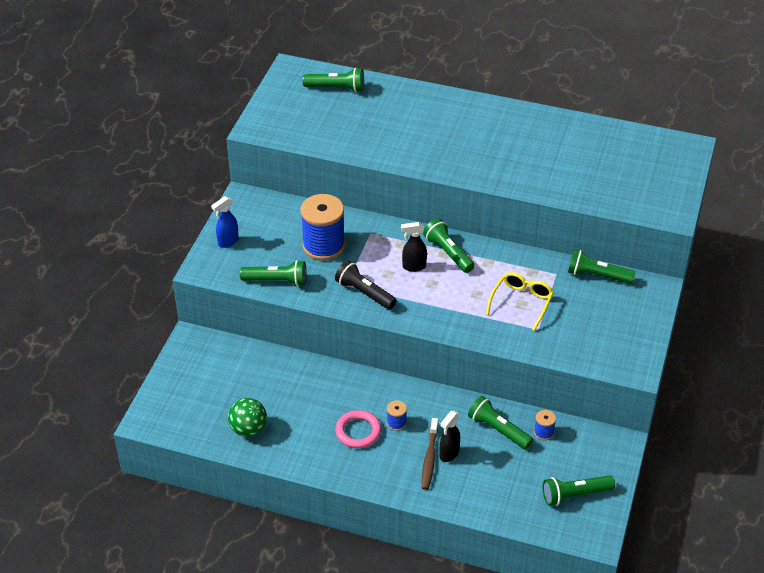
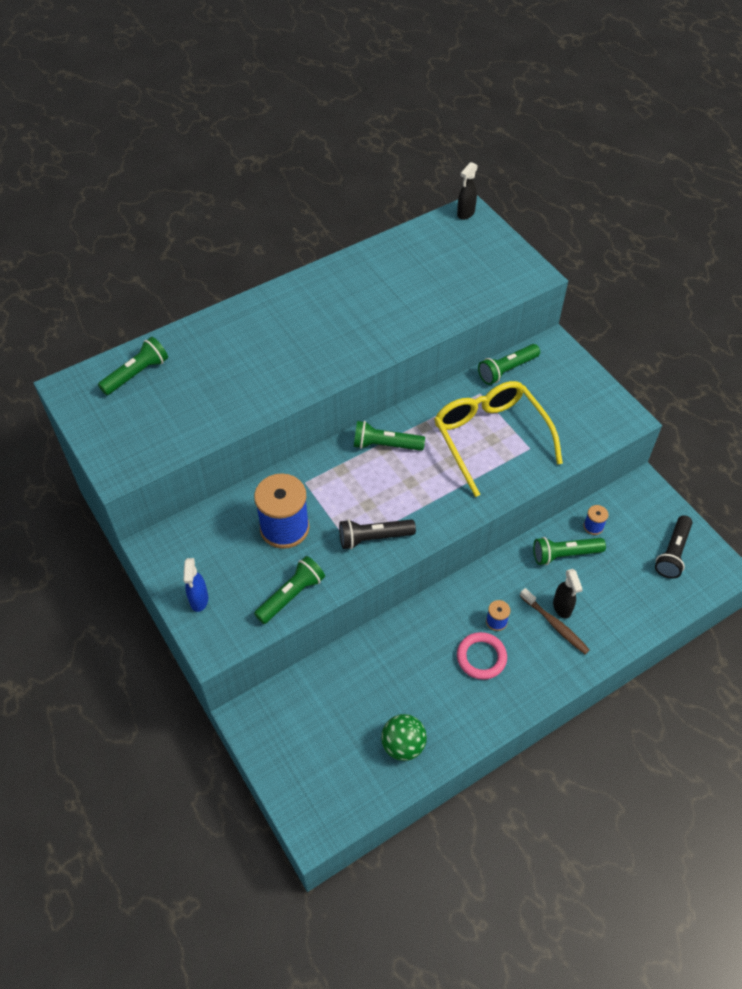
camera: 50 degrees left, 10 degrees up
(413, 266) = (377, 480): black spray bottle -> black spray bottle (465, 213)
(521, 302) = (490, 437): yellow glasses -> yellow glasses, size x1.77
(575, 495) = (672, 553): green flashlight -> black flashlight

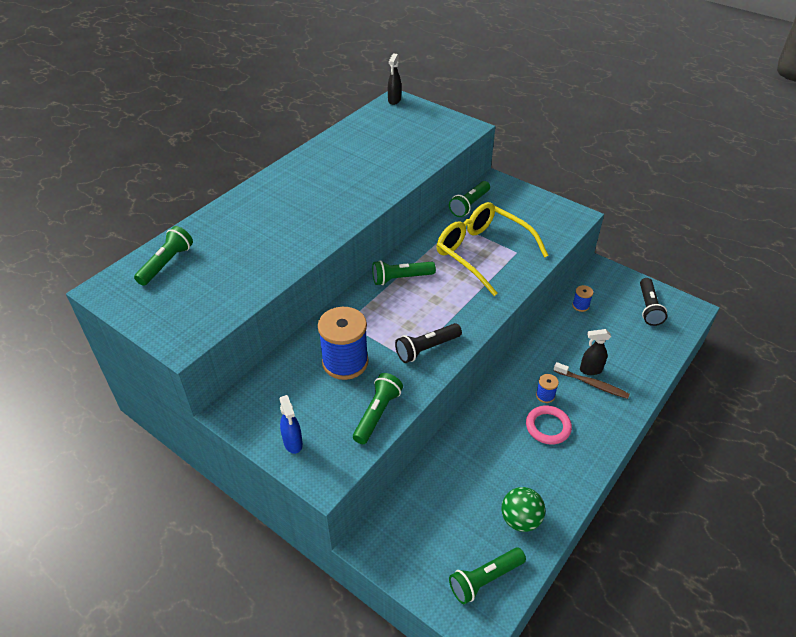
camera: 20 degrees left, 10 degrees down
(562, 608) = (590, 370): black spray bottle -> black spray bottle turned 120 degrees clockwise
(565, 554) = (570, 331): green flashlight -> green flashlight (485, 579)

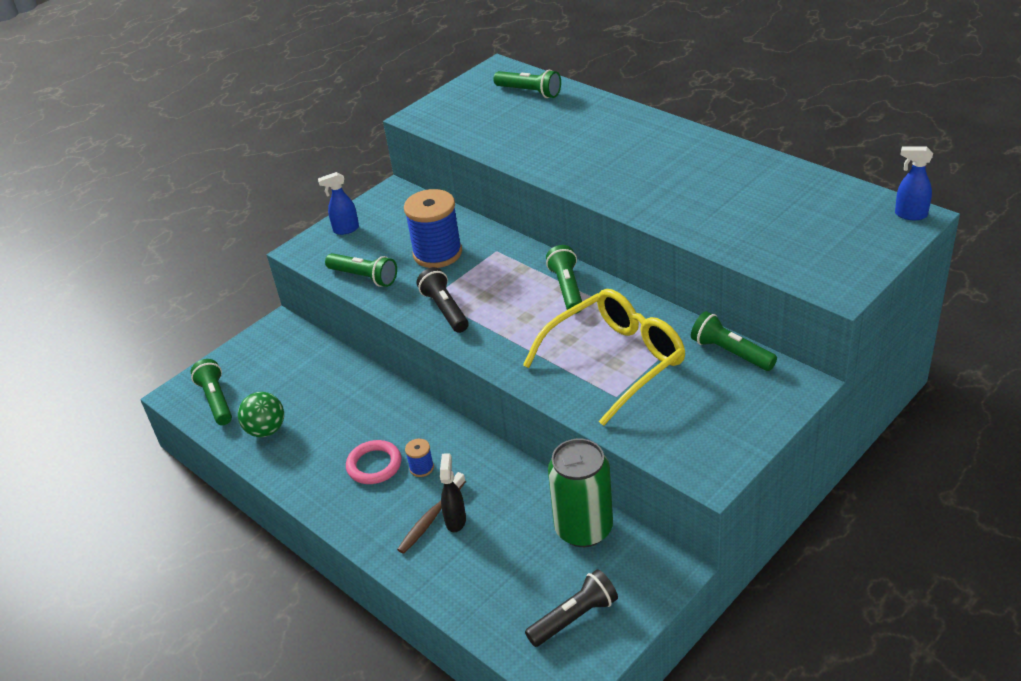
camera: 100 degrees right, 5 degrees down
(394, 100) = (910, 215): black spray bottle -> blue spray bottle
(580, 306) = (583, 529): blue spool -> green can
(648, 308) = (574, 618): black flashlight -> black flashlight turned 135 degrees clockwise

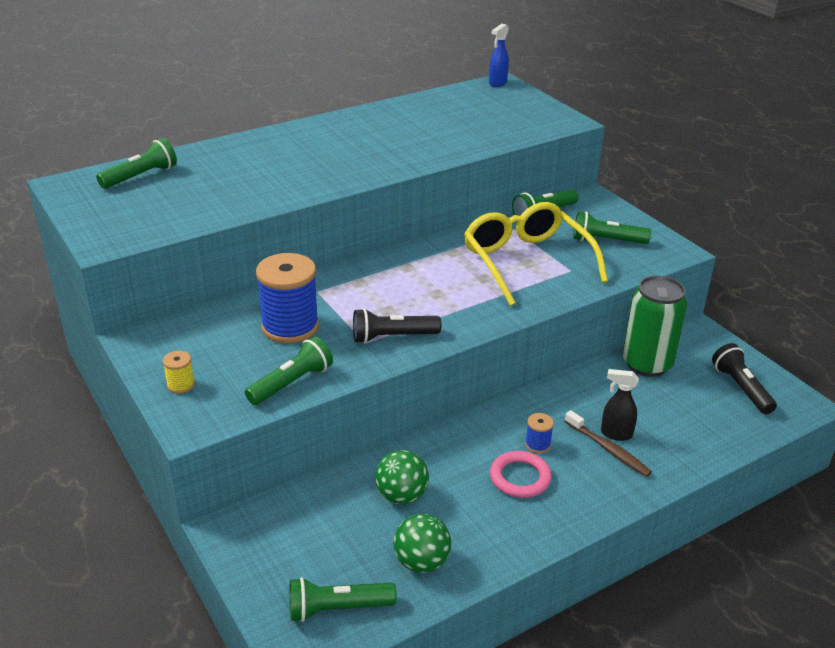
camera: 80 degrees left, 5 degrees down
(334, 401) = (401, 496): none -> green ball
(345, 229) = (181, 385): blue spray bottle -> yellow spool
(567, 289) = (410, 265): green flashlight -> green flashlight (606, 241)

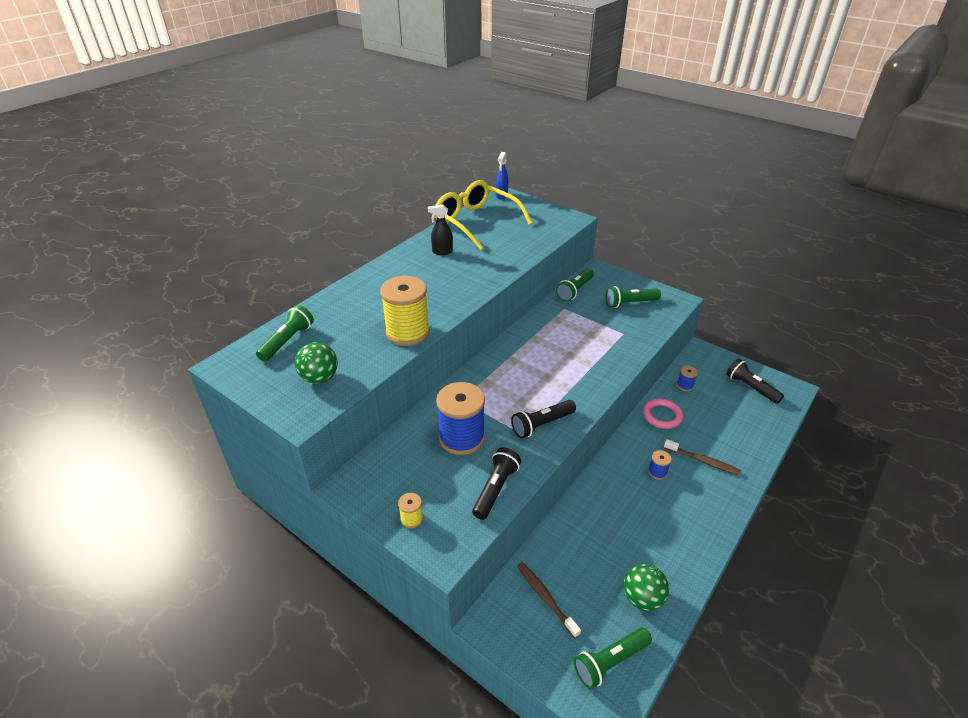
camera: 20 degrees left, 5 degrees up
(273, 194) = (407, 332): none -> yellow spool
(291, 383) = (496, 489): green flashlight -> black flashlight
(307, 526) = (545, 598): none -> brown toothbrush
(401, 496) = (595, 546): green ball -> green ball (320, 378)
(520, 478) = (662, 503): pink ring -> pink ring (662, 416)
(526, 262) = (590, 334): yellow glasses -> yellow glasses (476, 222)
(615, 434) = (700, 447): black spray bottle -> black spray bottle (442, 252)
(647, 364) = (685, 385): green can -> blue spool

